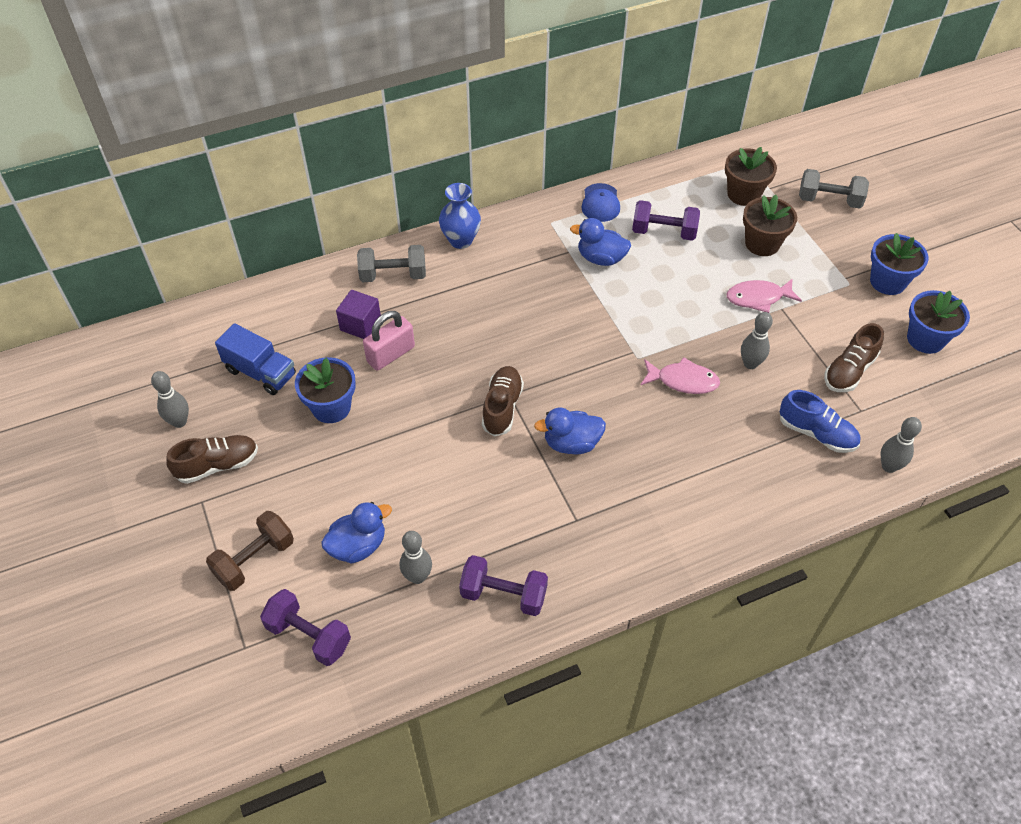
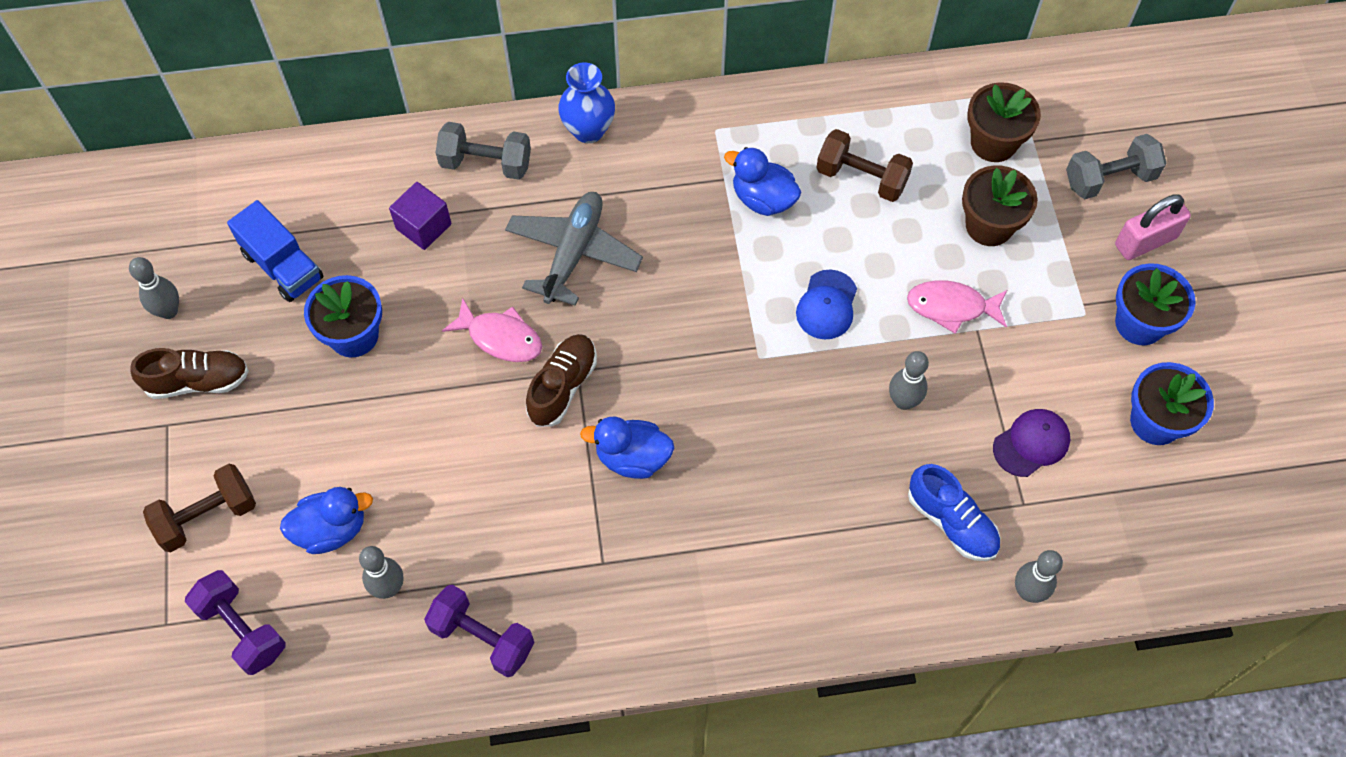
camera: 15 degrees right, 10 degrees up
(391, 354) = (448, 278): pink padlock -> pink padlock (1145, 241)
(478, 319) = (573, 253): none -> grey plane
(600, 203) = (792, 114): blue cap -> blue cap (827, 305)
(663, 232) = (861, 178): purple dumbbell -> brown dumbbell
(683, 381) = (806, 405): pink fish -> pink fish (500, 338)
(829, 200) = (1109, 179): grey dumbbell -> grey dumbbell turned 45 degrees counterclockwise
(849, 371) = (1031, 443): brown shoe -> purple cap

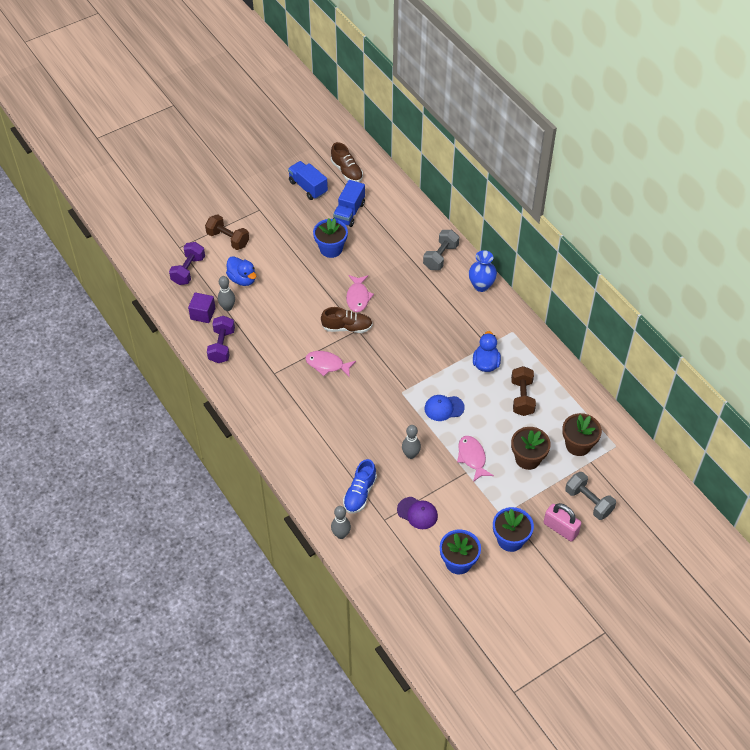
camera: 65 degrees right, 10 degrees down
(169, 311) = (308, 187): grey bowling pin -> blue truck
(198, 381) = (283, 210): brown shoe -> brown shoe (347, 171)
(423, 226) = (396, 249): purple cube -> purple cube (203, 314)
(486, 163) = (440, 257): grey dumbbell -> grey dumbbell turned 45 degrees clockwise
(573, 253) = (414, 305): grey plane -> none
(632, 458) = (327, 365): blue duck -> pink fish

